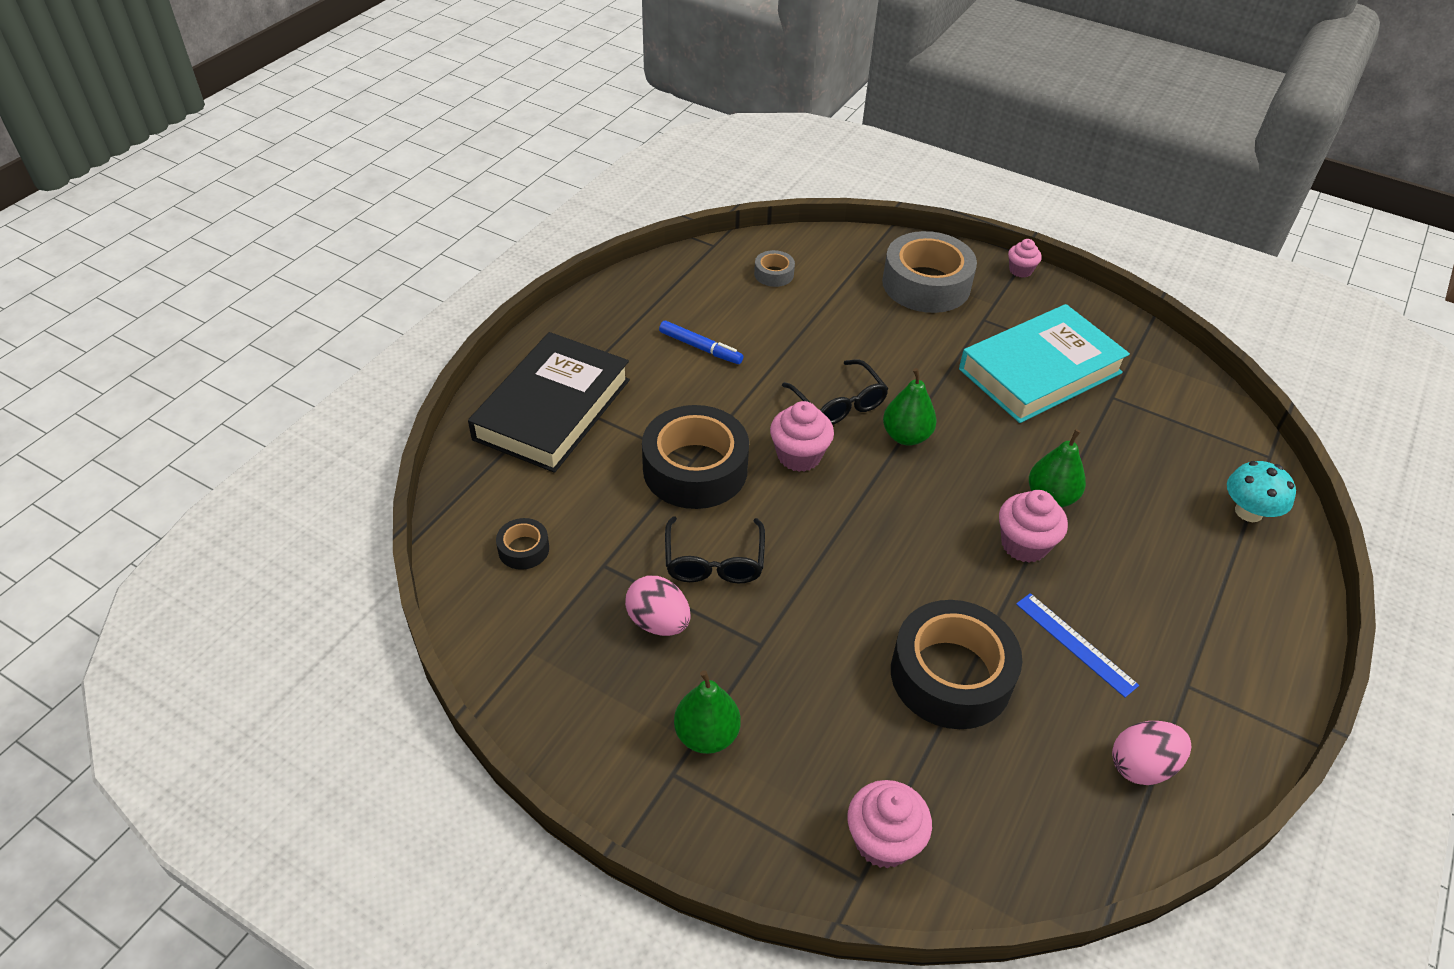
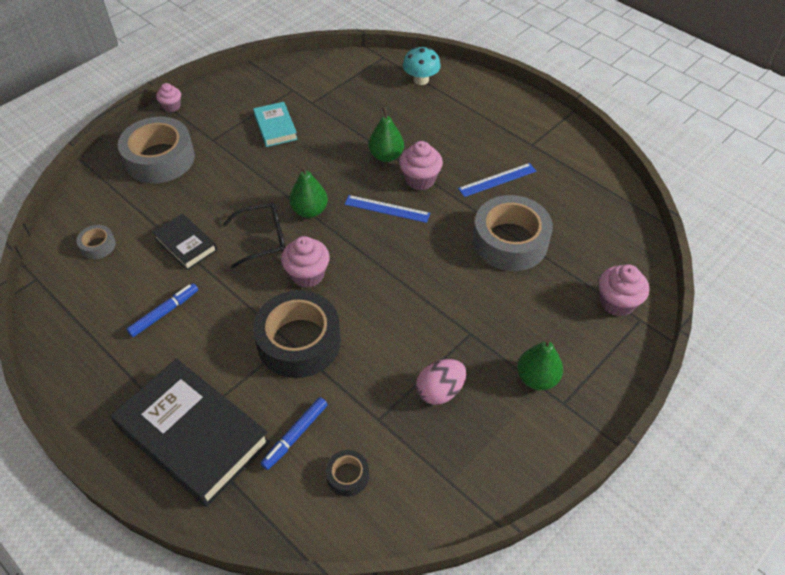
camera: 75 degrees left, 5 degrees up
(567, 492) = (295, 435): none -> blue marker
(714, 561) = (393, 346): black glasses -> none
(803, 339) = (186, 244): none -> black book
(947, 516) = (387, 209): none -> blue ruler
(951, 675) = (510, 241): black tape -> grey tape
(1040, 371) = (275, 127): turquoise book -> turquoise book, size x0.51
(1142, 766) = (579, 179): pink egg -> none

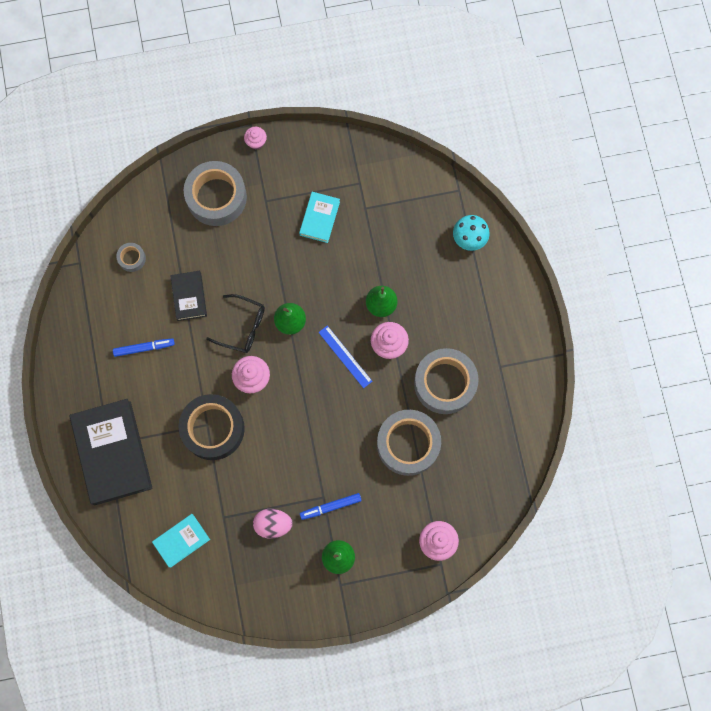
camera: 35 degrees right, 25 degrees up
(295, 435) = (169, 494): blue marker -> blue marker (330, 507)
(347, 476) = (181, 540): black tape -> turquoise book
(497, 180) = (445, 383): blue ruler -> grey tape

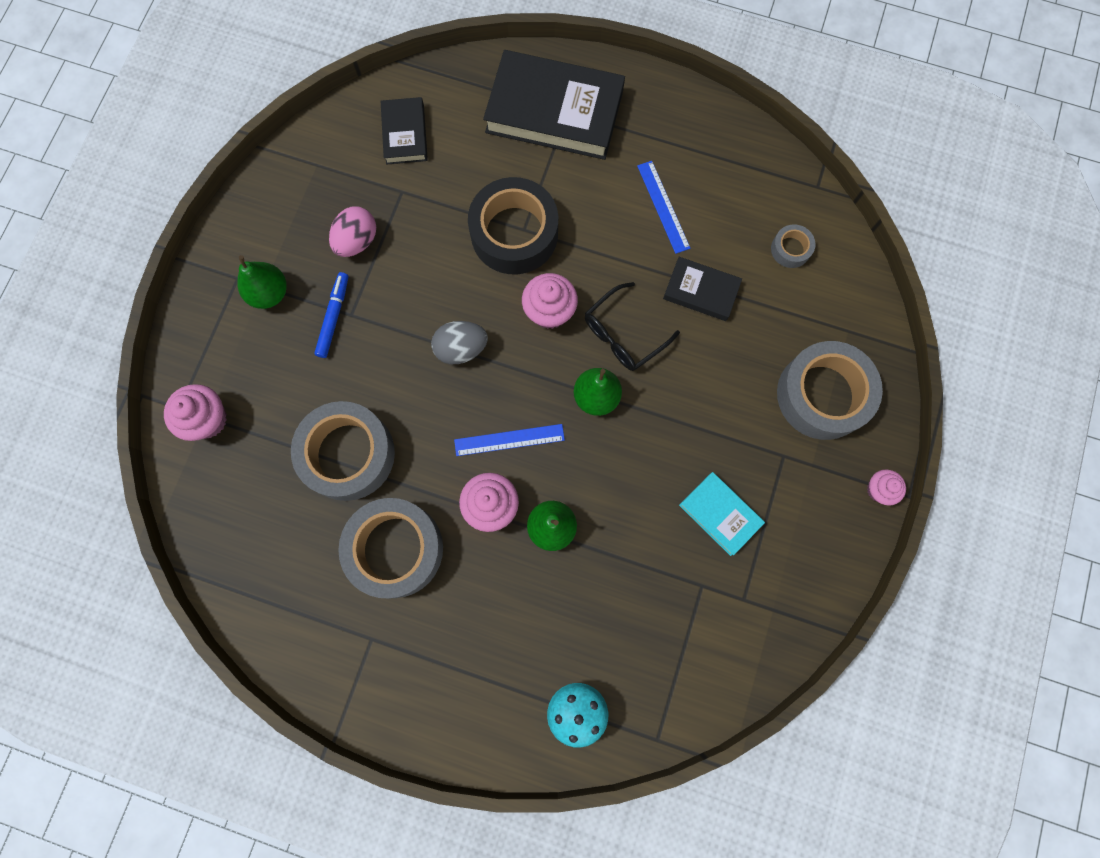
camera: 120 degrees right, 0 degrees up
(144, 348) = (663, 206): blue marker -> blue ruler
(181, 540) = (405, 134): turquoise book -> black book
(306, 417) = (461, 348): none -> grey egg

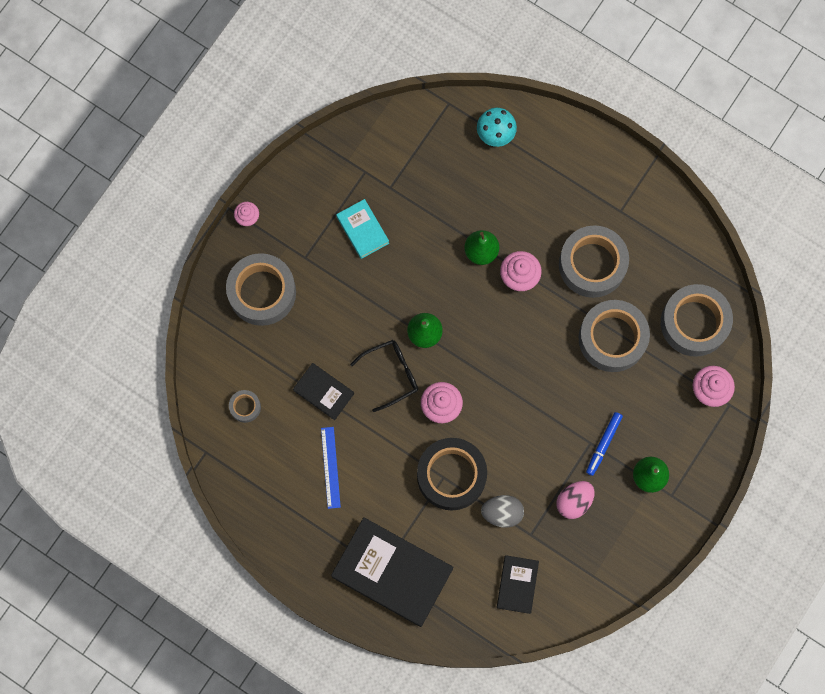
camera: 165 degrees left, 0 degrees up
(241, 504) = (694, 323): none -> grey tape
(461, 348) = (514, 395): grey egg -> grey egg (502, 513)
(509, 440) = (495, 319): blue ruler -> none

